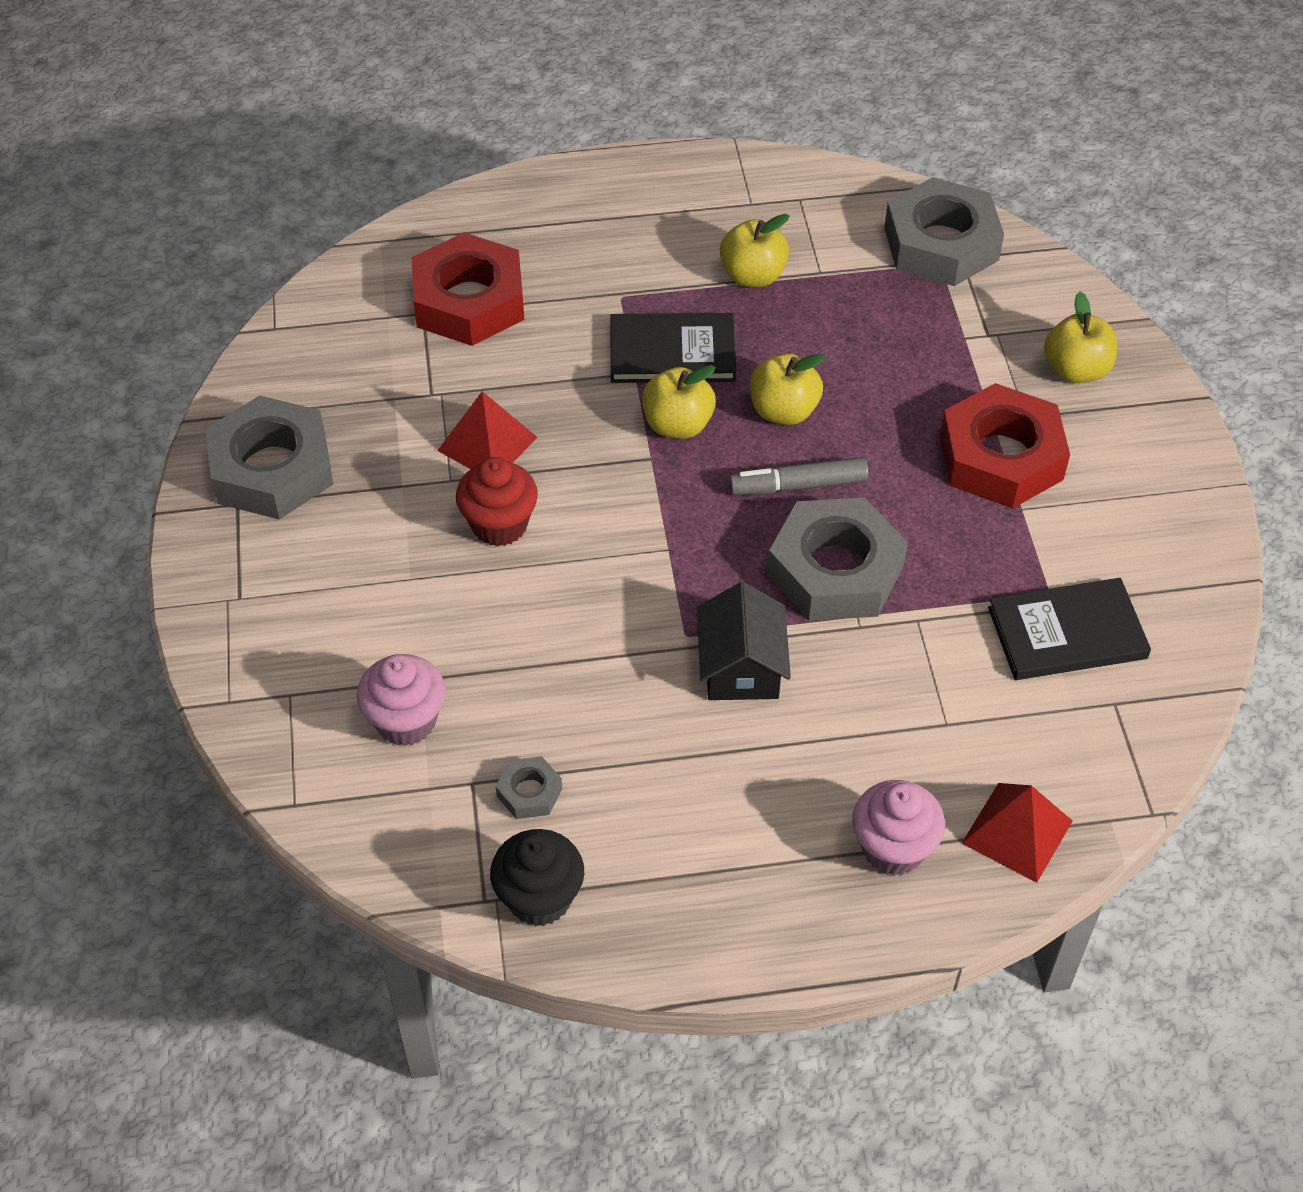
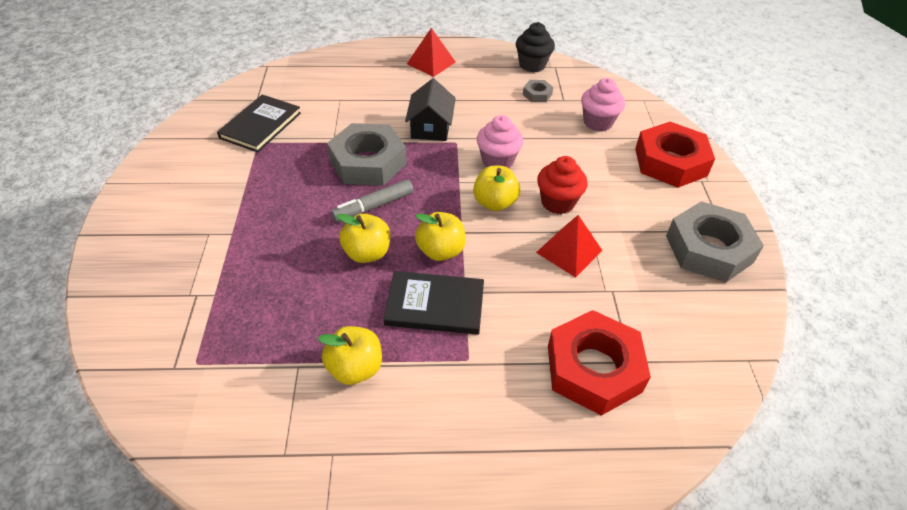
camera: 175 degrees left, 5 degrees down
(798, 485) = (373, 206): grey marker -> grey marker turned 150 degrees clockwise
(893, 848) = (382, 65): pink cupcake -> pink cupcake (497, 161)
(941, 244) = (182, 384): grey nut -> none
(1000, 457) = (241, 210): red nut -> red nut (670, 162)
(1017, 832) = (328, 65): red pyramid -> red pyramid (431, 63)
(1067, 633) = (260, 125): black book -> black book turned 60 degrees counterclockwise
(1076, 370) = (152, 261): yellow apple -> yellow apple (495, 203)

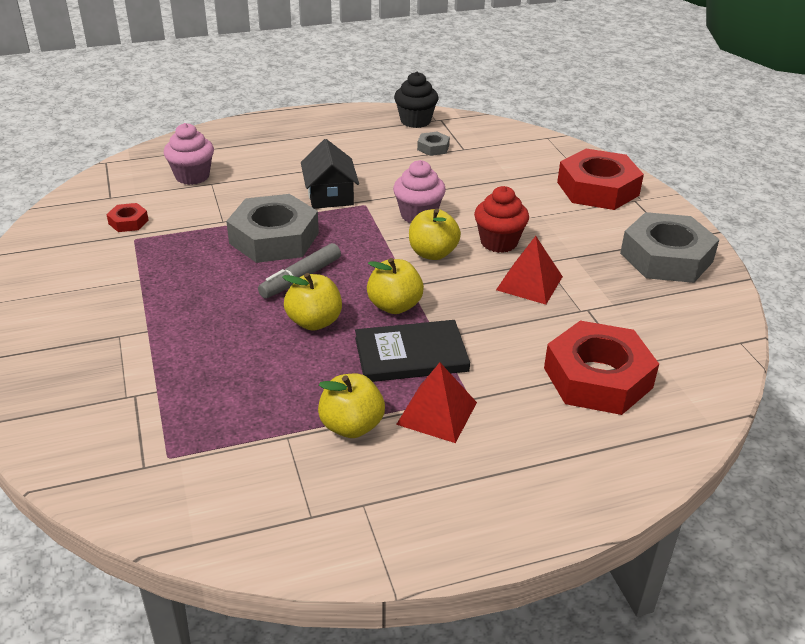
camera: 15 degrees left, 10 degrees down
(260, 125) = (128, 222): black book -> red nut
(431, 63) = (301, 134): red pyramid -> red pyramid (437, 413)
(598, 122) = (509, 164): pink cupcake -> pink cupcake (192, 176)

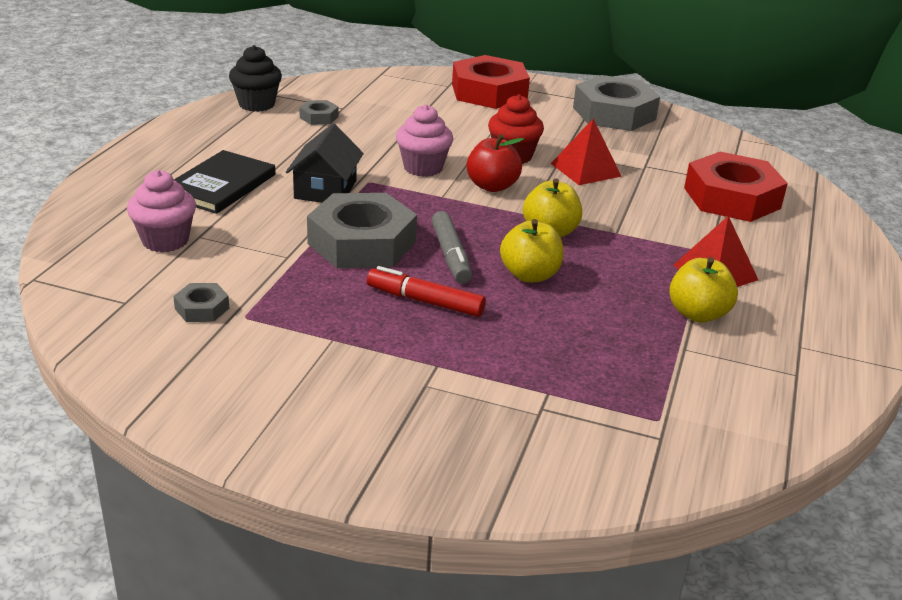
camera: 55 degrees left, 5 degrees down
(128, 222) = (202, 308): red nut -> grey nut
(224, 293) = (425, 301): none -> red marker
(330, 195) = (325, 189): black house -> black house turned 75 degrees clockwise
(411, 355) = (628, 252): black book -> black book (220, 185)
(433, 253) = (492, 186): yellow apple -> red apple

